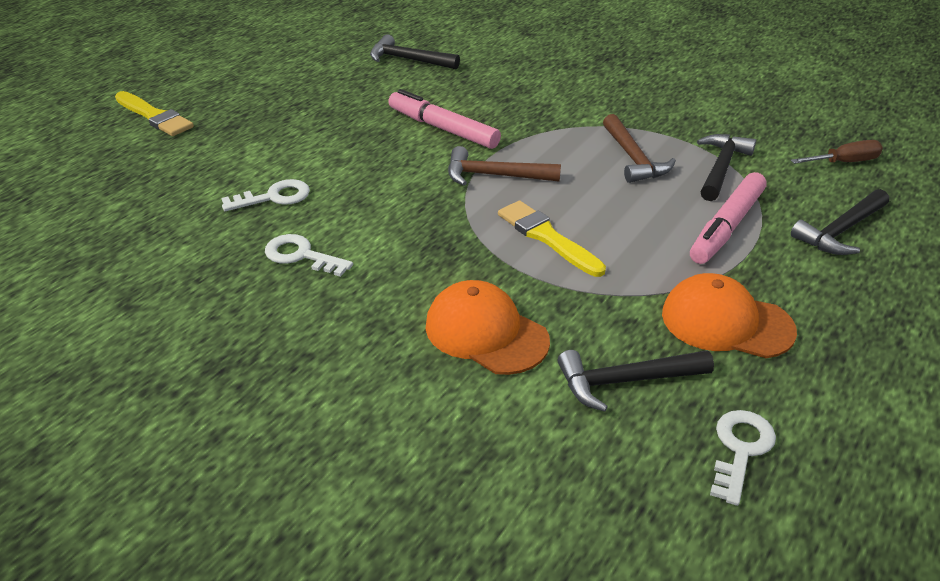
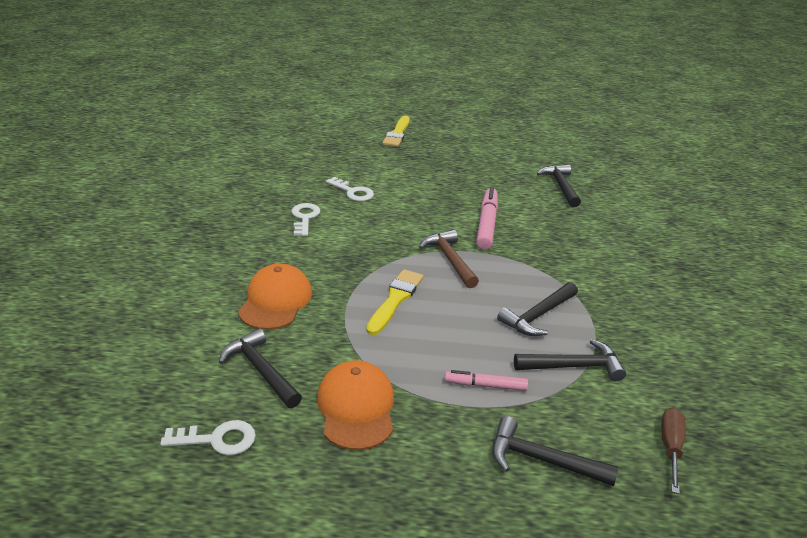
camera: 60 degrees right, 5 degrees down
(633, 158) = (538, 316): brown hammer -> black hammer
(726, 227) = (485, 385): pink marker -> pink marker, size x0.59
(844, 162) = (670, 447): brown screwdriver -> brown screwdriver turned 120 degrees counterclockwise

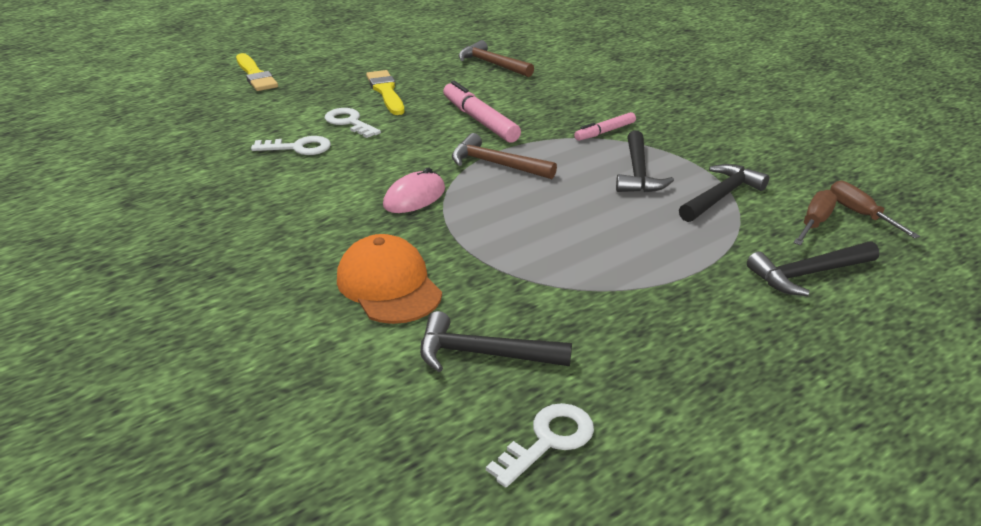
camera: 40 degrees left, 0 degrees up
(304, 218) = (284, 194): white key -> white key (349, 122)
(356, 407) = (622, 328): orange cap -> none
(368, 256) = (414, 197): none -> pink mouse
(395, 299) = (504, 221): yellow brush -> yellow brush (386, 92)
(485, 385) = (687, 247): pink marker -> pink marker (605, 132)
(561, 186) = (492, 64): black hammer -> brown hammer
(616, 429) = (814, 223): none -> brown screwdriver

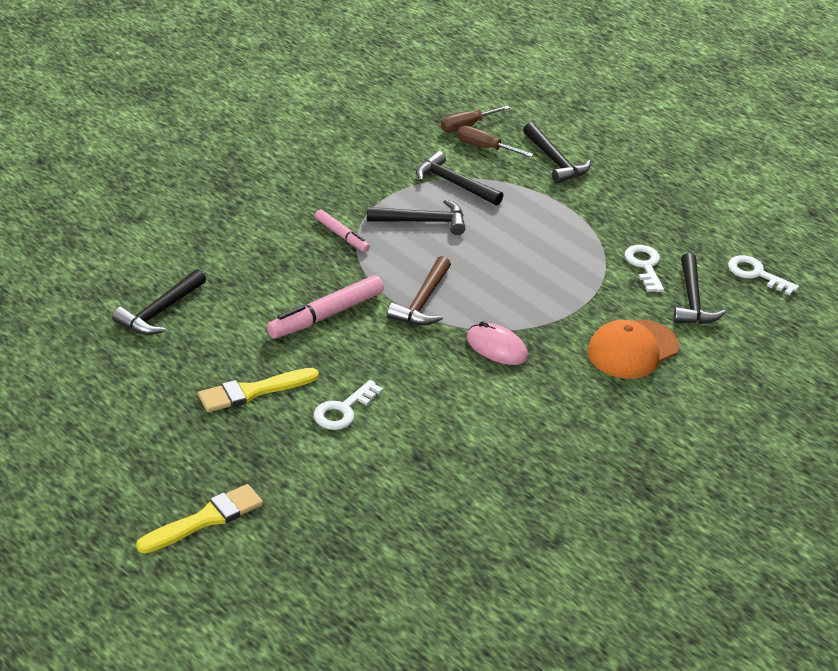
camera: 100 degrees left, 5 degrees up
(299, 148) = (412, 439): white key -> white key (644, 265)
(492, 64) = (160, 311): brown hammer -> black hammer

